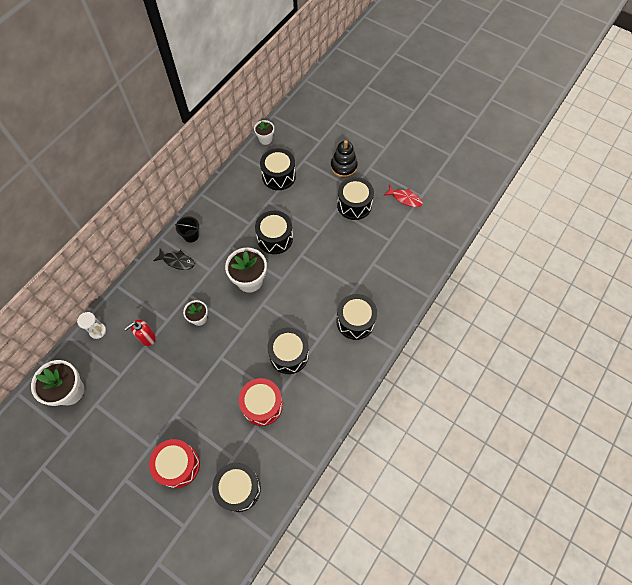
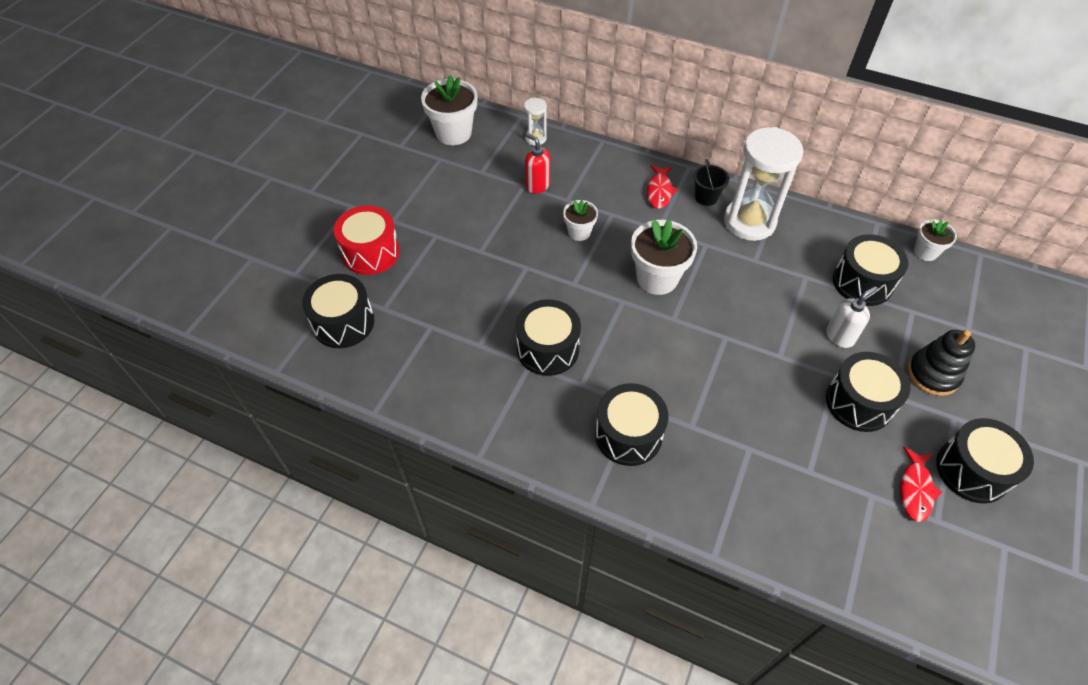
camera: 80 degrees right, 10 degrees down
(177, 261) = (659, 191): black fish -> red fish
(218, 217) = (749, 222): none -> white hourglass
(262, 405) = (463, 329): red drum -> none
(275, 238) = (742, 297): black drum -> black drum (972, 470)
(312, 199) = (840, 336): none -> white soap dispenser

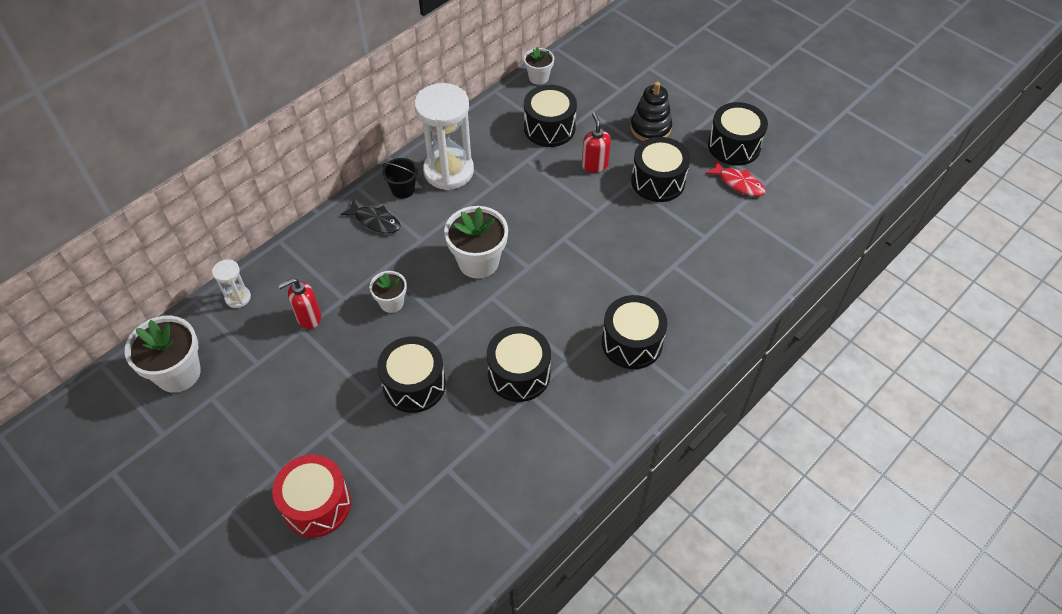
camera: 70 degrees left, 0 degrees up
(343, 323) = (403, 554): black drum -> black drum (414, 384)
(659, 191) = (375, 221): red fish -> black fish
(840, 336) = (594, 165): white soap dispenser -> red soap dispenser

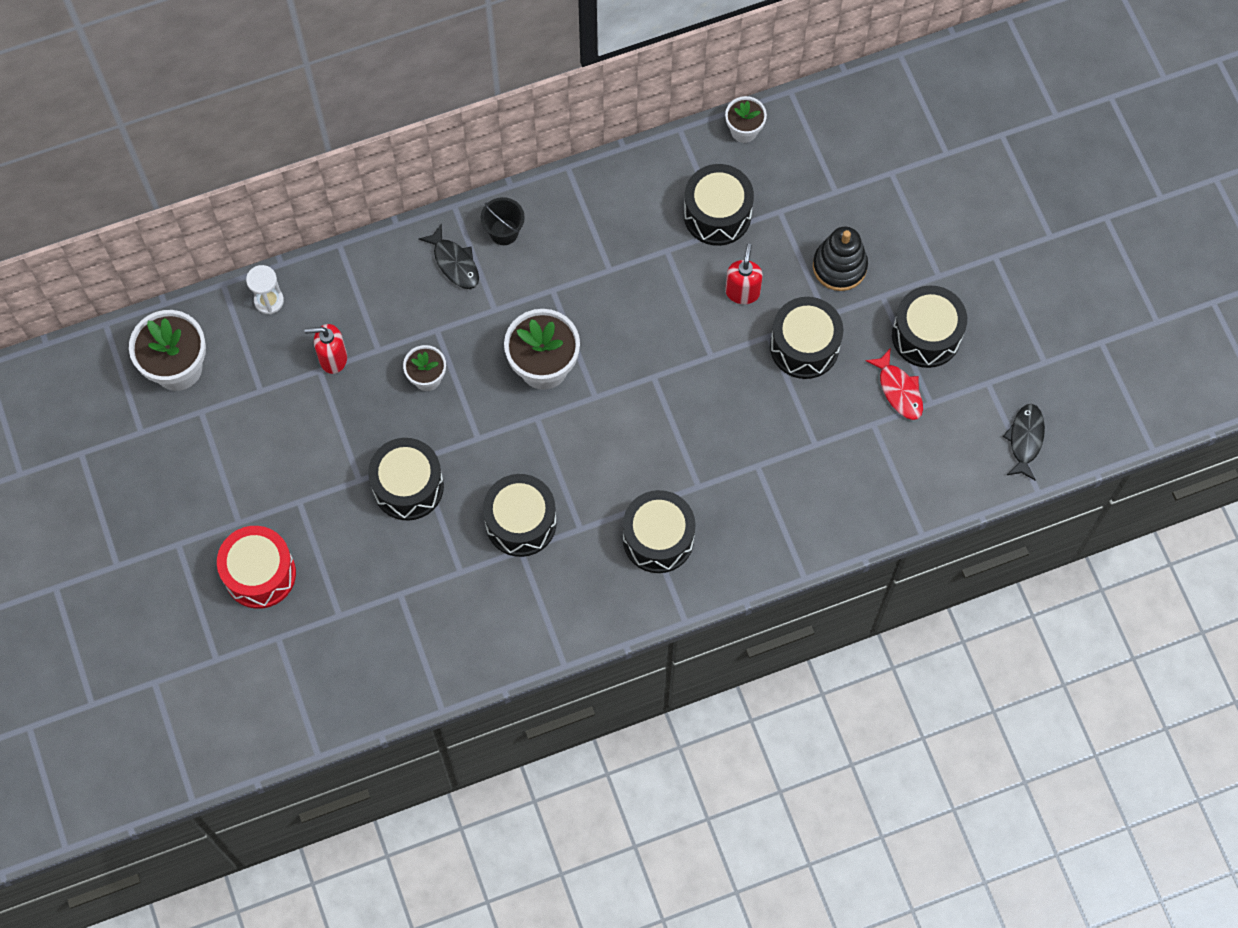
camera: 25 degrees right, 15 degrees up
(448, 171) = (568, 228): white hourglass -> none
(841, 181) = (1025, 440): none -> black fish

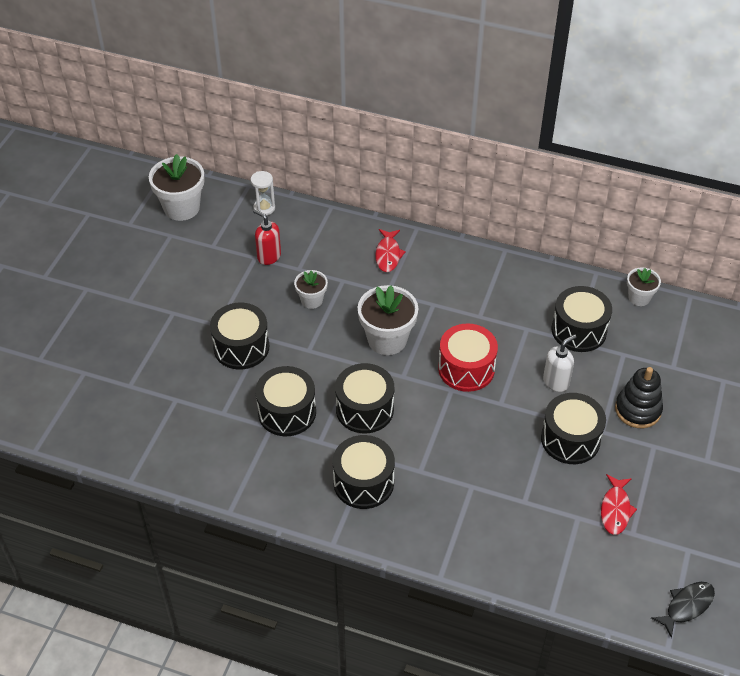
camera: 40 degrees right, 20 degrees down
(260, 574) = (111, 333): red drum -> red drum (466, 368)
(454, 263) = (388, 255): black fish -> red fish
(504, 232) = (433, 258): black bucket -> none
(742, 292) = (556, 382): red soap dispenser -> white soap dispenser
(926, 335) = (666, 490): black drum -> black drum (364, 409)

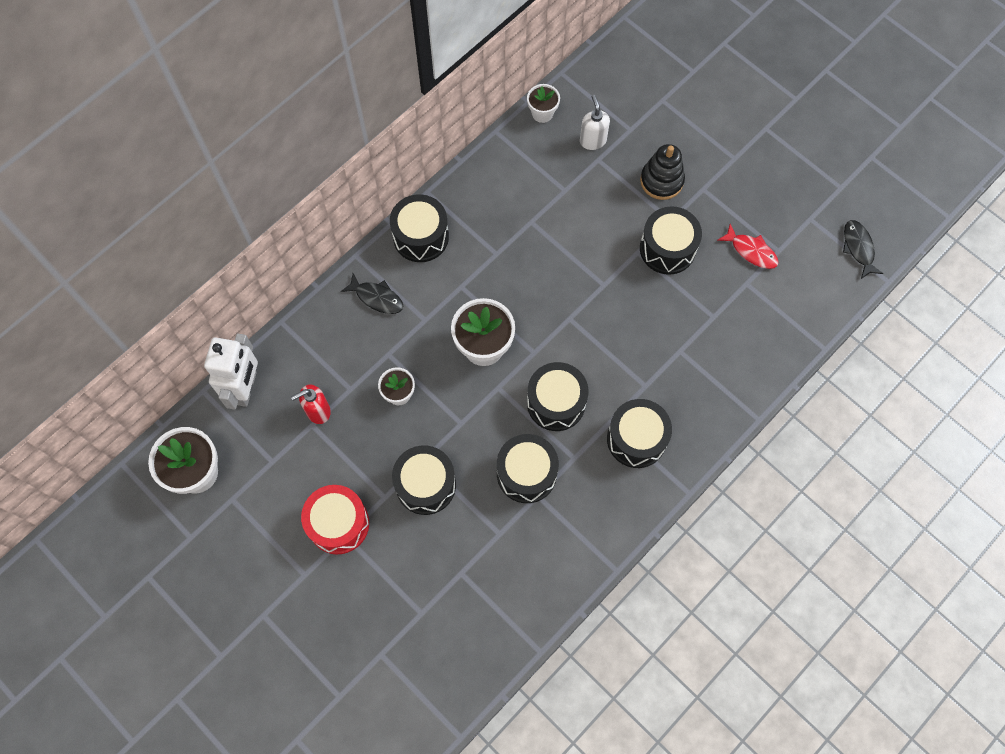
camera: 65 degrees left, 20 degrees up
(264, 208) = (246, 388): white hourglass -> white robot
(388, 255) = (377, 298): red fish -> black fish
(466, 368) = (551, 294): red drum -> red drum (338, 523)
(556, 382) = (602, 228): white soap dispenser -> white soap dispenser (592, 140)
(579, 330) = (554, 180): black drum -> black drum (421, 237)

